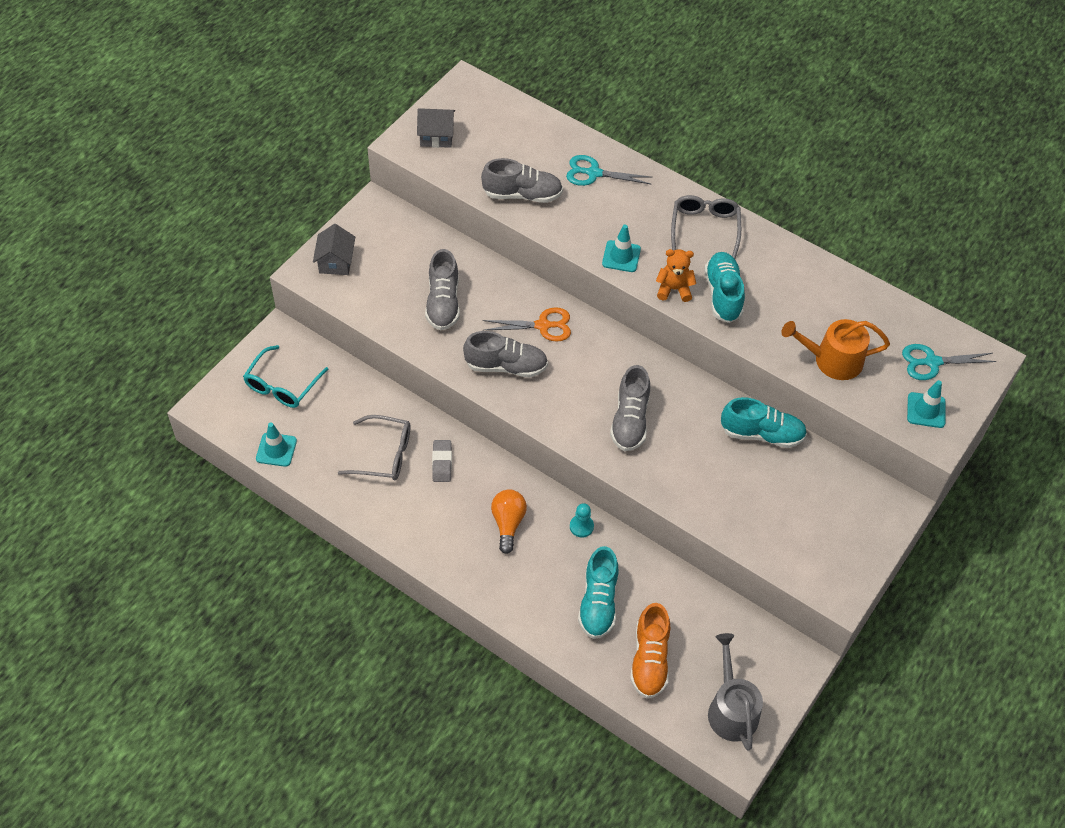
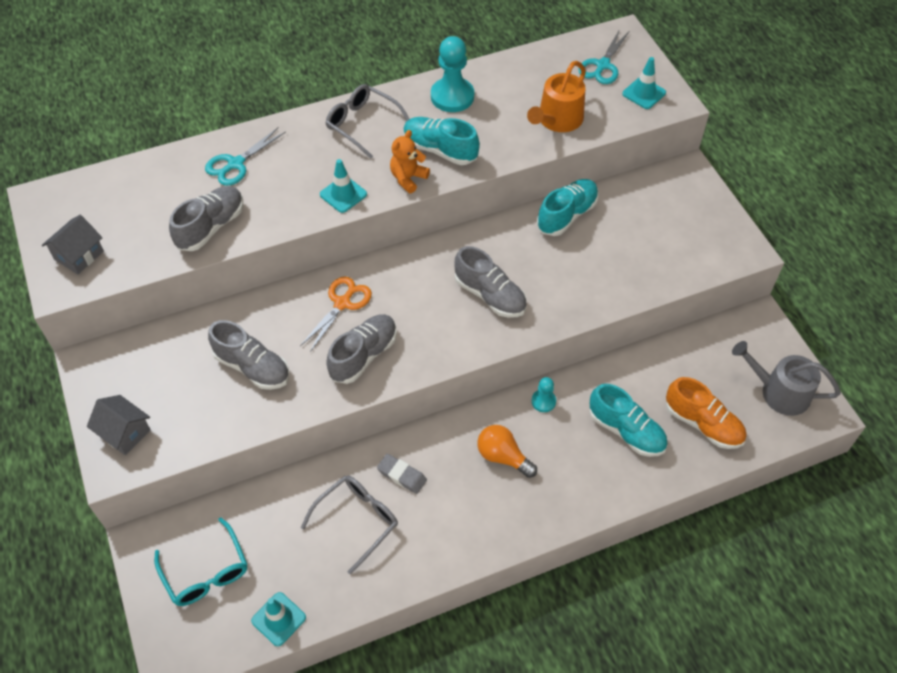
camera: 55 degrees left, 0 degrees up
(790, 272) = (452, 96): none -> turquoise pawn

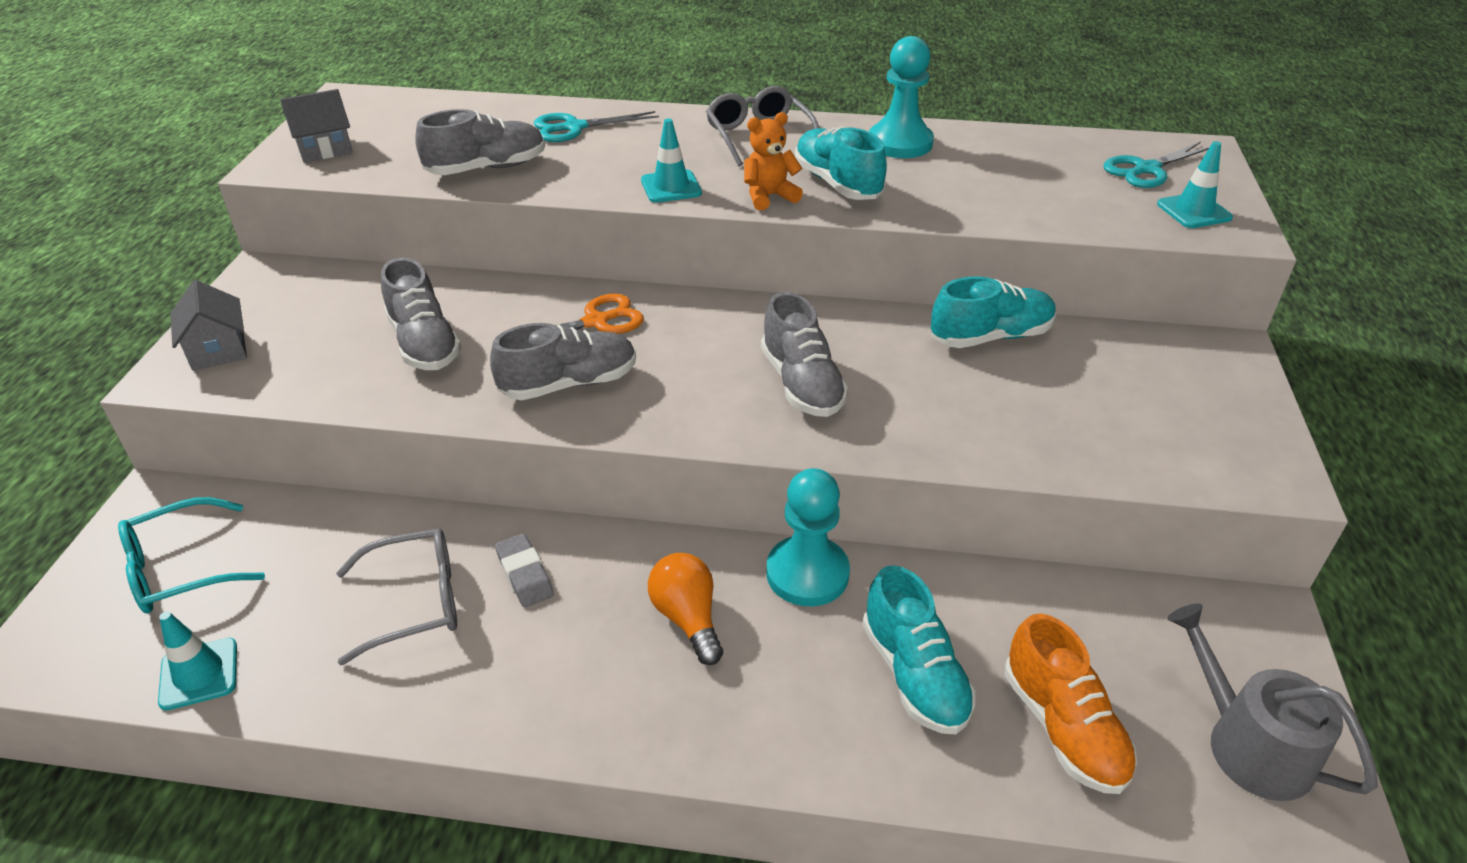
camera: 30 degrees right, 15 degrees down
(206, 572) = (180, 569): turquoise glasses -> turquoise glasses turned 60 degrees clockwise
(543, 401) = (807, 573): turquoise pawn -> turquoise pawn, size x1.93
(557, 120) = (1033, 201): orange watering can -> none

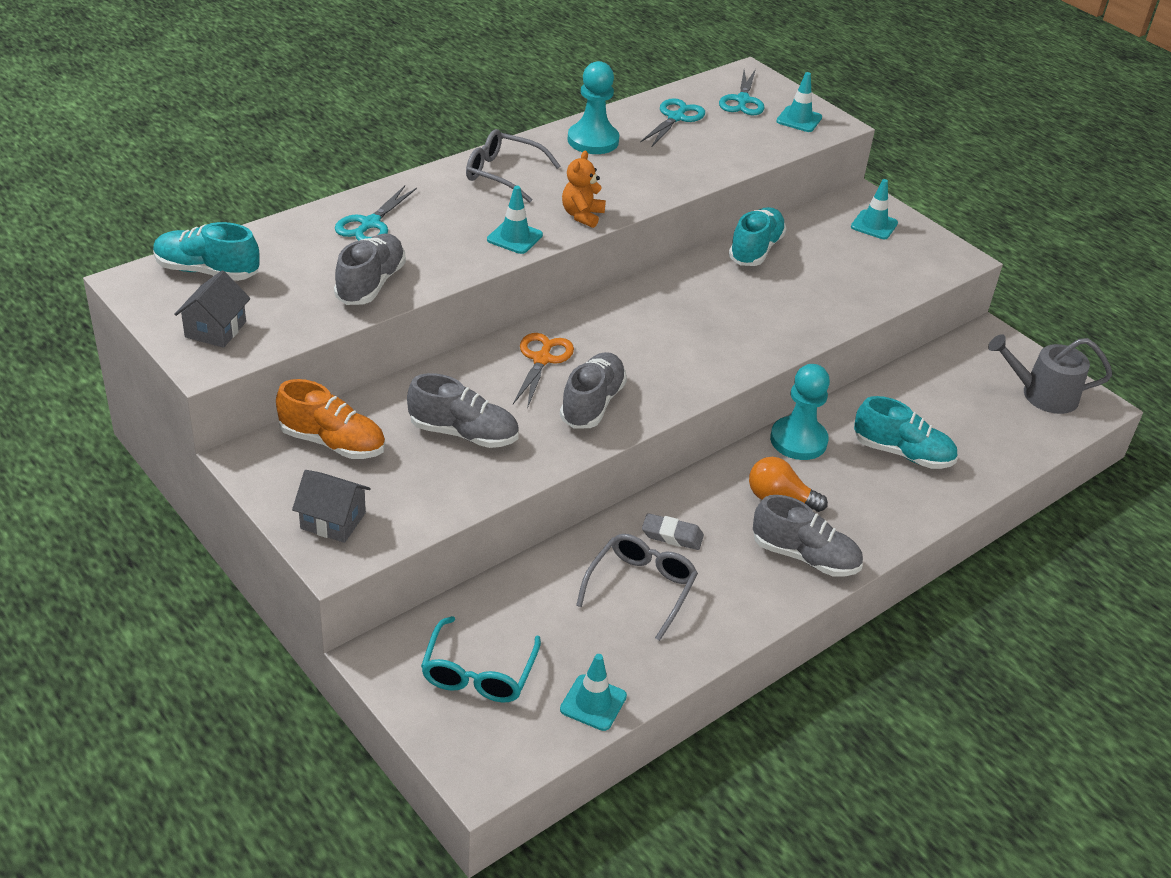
camera: 50 degrees left, 0 degrees up
(801, 384) = (708, 330): grey shoe -> grey shoe (804, 556)
(837, 184) = (605, 187): turquoise shoe -> turquoise shoe (207, 271)
(1031, 156) = (676, 118): none -> turquoise scissors
(1063, 727) = (979, 434): orange shoe -> orange shoe (332, 442)
(1198, 383) = (874, 225): none -> turquoise traffic cone

